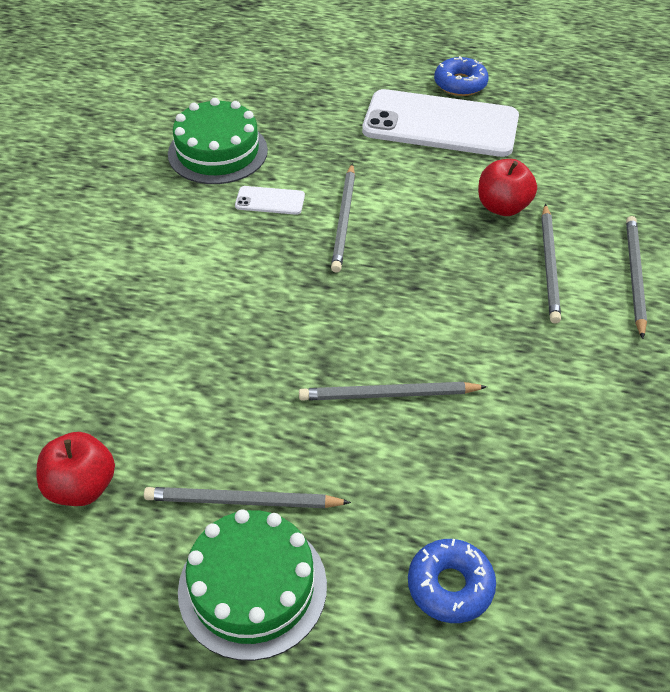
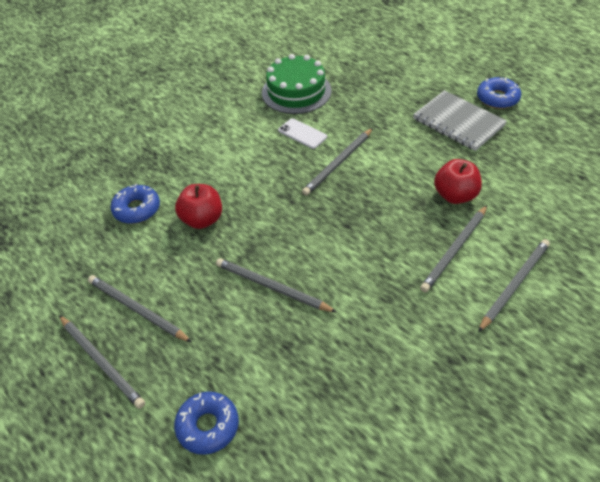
camera: 35 degrees right, 0 degrees up
(82, 487) = (66, 259): red apple -> red apple (202, 219)
(128, 379) = (137, 209): none -> blue donut
(252, 587) = (101, 362): green cake -> grey pencil
(440, 124) = (458, 122): white phone -> grey notebook

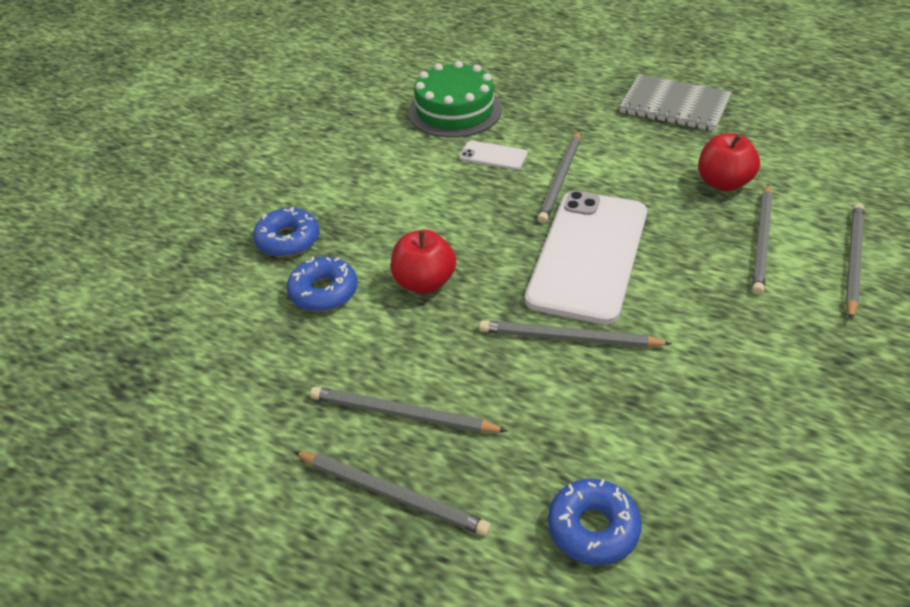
camera: 20 degrees left, 5 degrees down
(322, 228) = (588, 255): none -> white phone
(497, 98) = (702, 72): blue donut -> blue donut (288, 240)

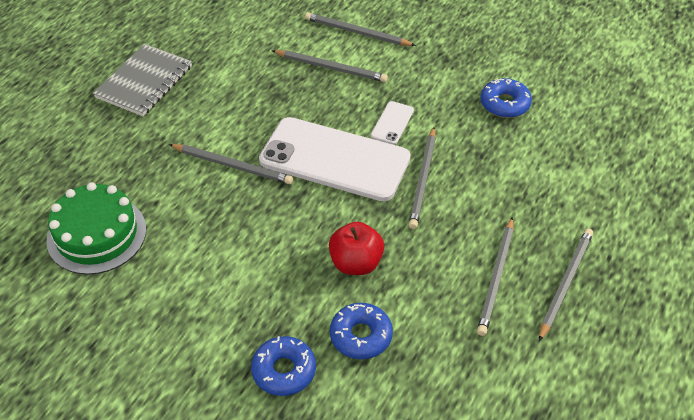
camera: 90 degrees left, 5 degrees up
(493, 156) = (185, 208): white phone -> white phone (392, 123)
(593, 528) = (578, 185): blue donut -> blue donut (505, 104)
(723, 183) = (260, 74): red apple -> none

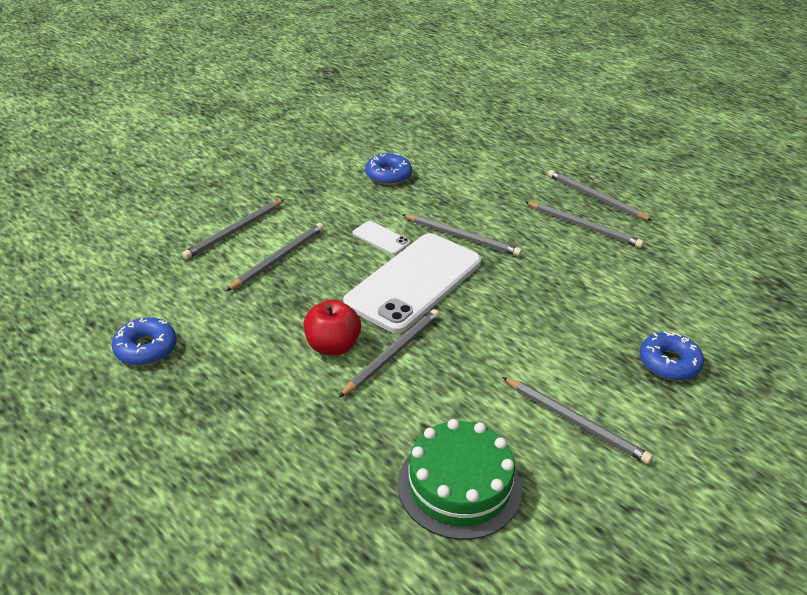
camera: 75 degrees left, 10 degrees down
(144, 82) = (206, 408): grey notebook -> none
(182, 301) = (575, 422): none -> grey pencil
(356, 263) = (551, 295): red apple -> red apple (332, 346)
(361, 336) = (634, 309): blue donut -> blue donut (146, 348)

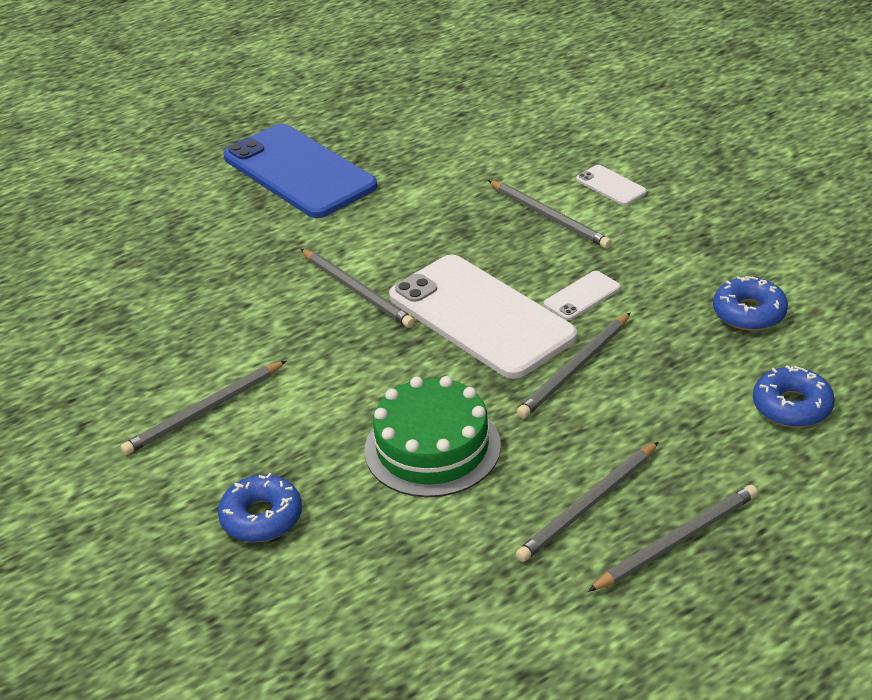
camera: 105 degrees right, 0 degrees up
(146, 348) = (414, 144): blue donut -> blue donut (792, 406)
(187, 430) = (299, 172): none -> blue phone
(234, 231) = (611, 186): grey pencil -> white phone
(332, 346) = (383, 252): red apple -> none
(459, 486) = (164, 318): green cake -> green cake (432, 448)

